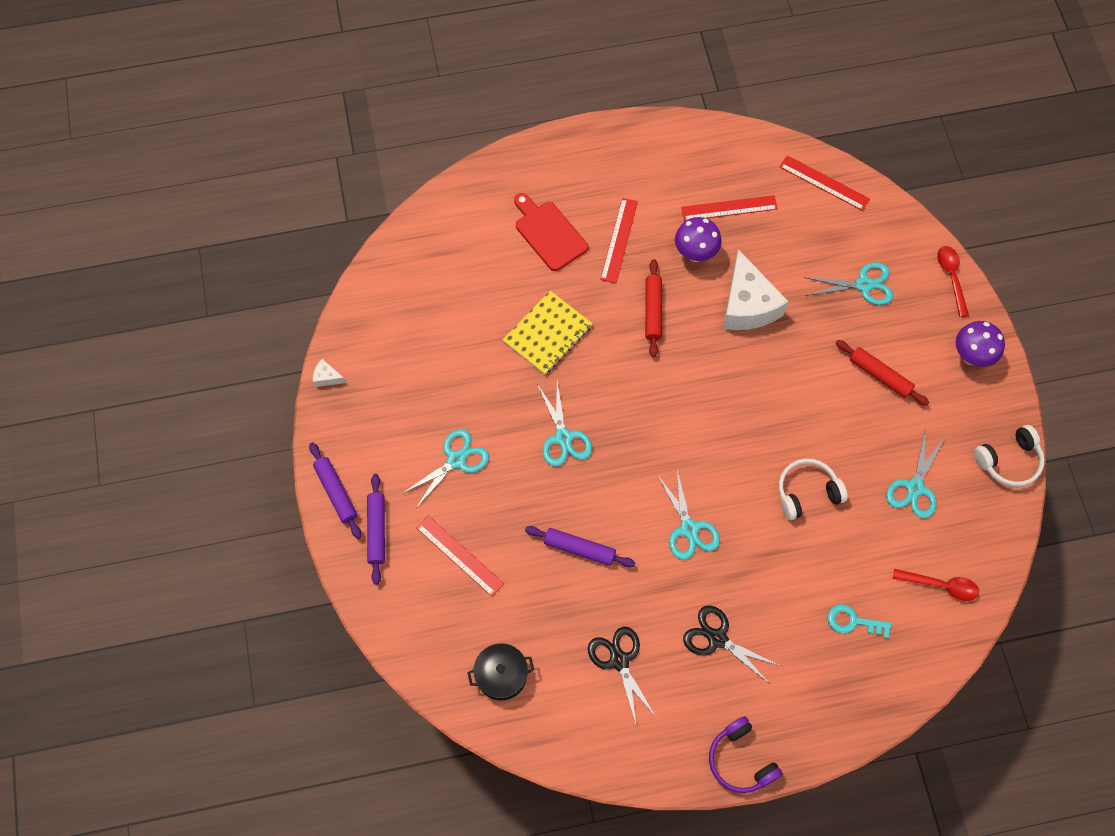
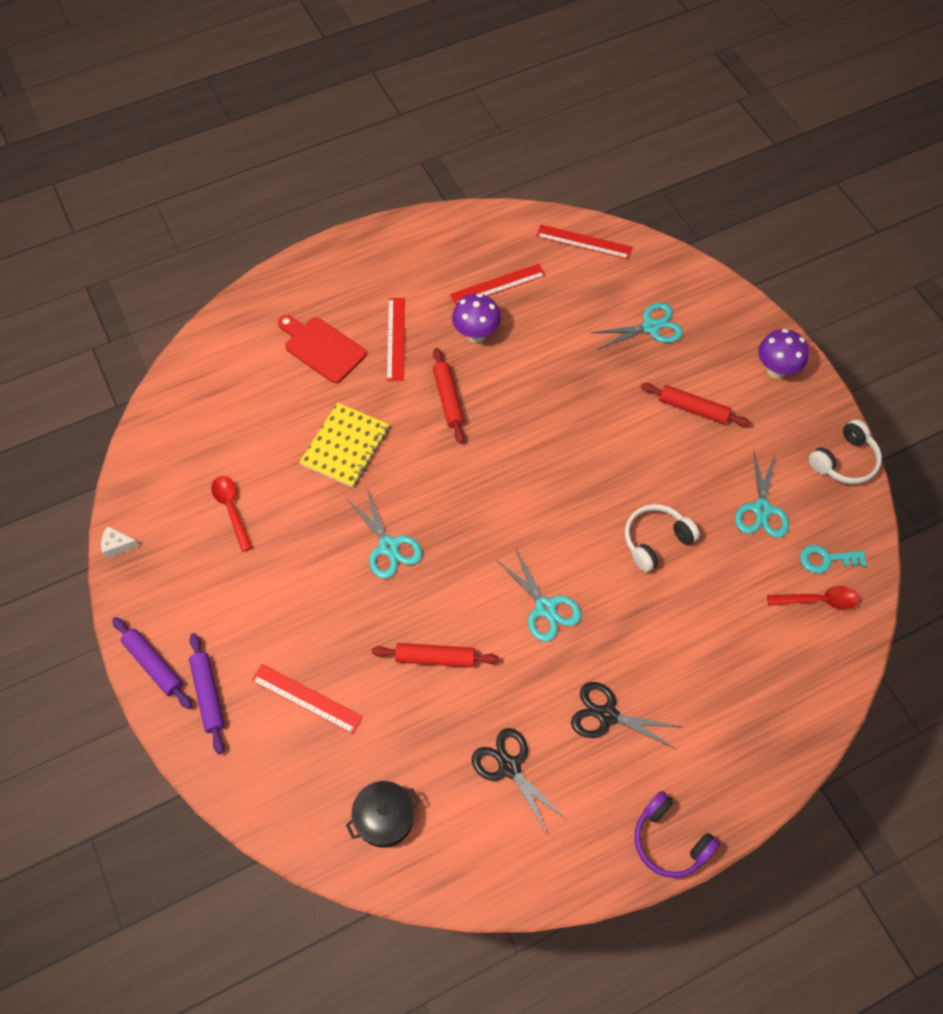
camera: 15 degrees left, 5 degrees down
(456, 460) = (279, 598): turquoise scissors -> none
(579, 548) = (435, 658): purple rolling pin -> red rolling pin
(747, 305) = (542, 371): white cheese -> none
(853, 621) = (742, 660): turquoise key -> turquoise key (826, 559)
(951, 277) = (733, 301): red spoon -> red spoon (231, 509)

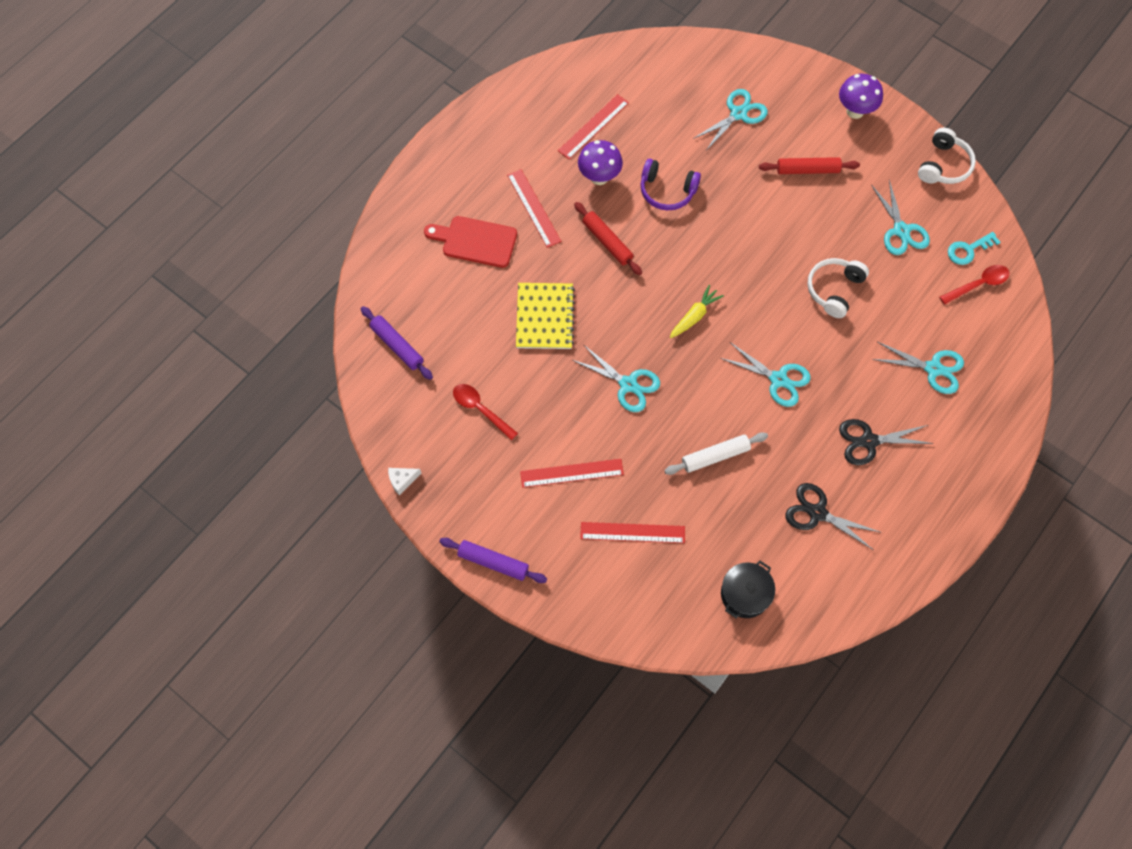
camera: 25 degrees left, 5 degrees up
(208, 695) = (552, 565): purple rolling pin -> purple rolling pin (397, 346)
(435, 658) = (715, 456): red rolling pin -> white rolling pin
(494, 507) = (694, 316): none -> yellow carrot
(584, 242) = (644, 60): red ruler -> red ruler (571, 473)
(670, 840) = (962, 512): purple headphones -> purple headphones (667, 191)
(720, 669) = (933, 369): none -> turquoise scissors

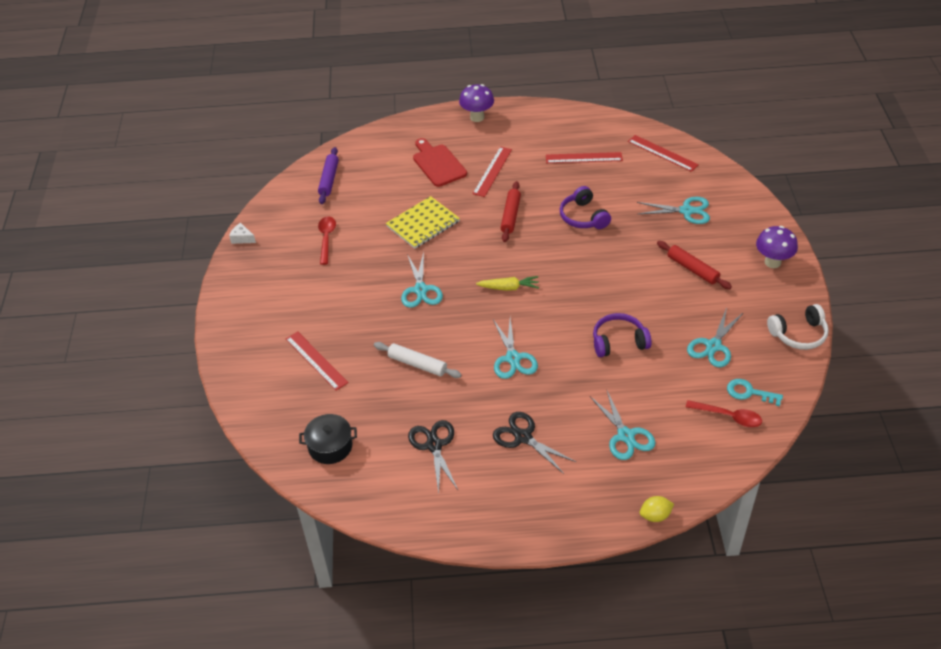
camera: 50 degrees right, 20 degrees down
(493, 562) = (228, 311): purple rolling pin -> none
(571, 473) = (328, 305): red ruler -> red ruler (662, 153)
(599, 177) = (551, 183): purple mushroom -> purple mushroom (477, 117)
(834, 290) = (619, 342): white headphones -> purple headphones
(1024, 415) = (655, 515): none -> yellow lemon

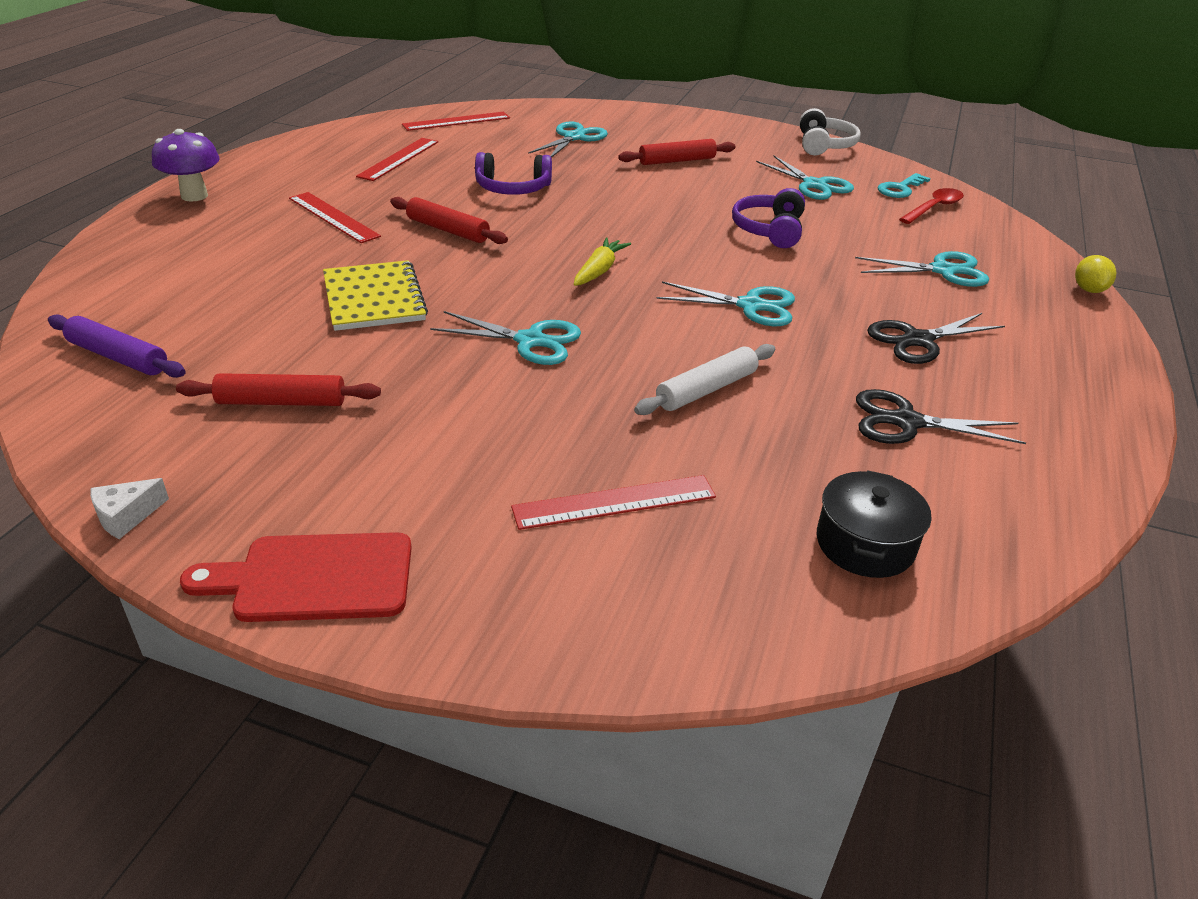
camera: 70 degrees left, 10 degrees down
(326, 239) = (282, 402): red spoon -> red rolling pin
(438, 164) = (249, 250): red cutting board -> red cutting board (315, 578)
(772, 262) = (703, 126): purple mushroom -> none

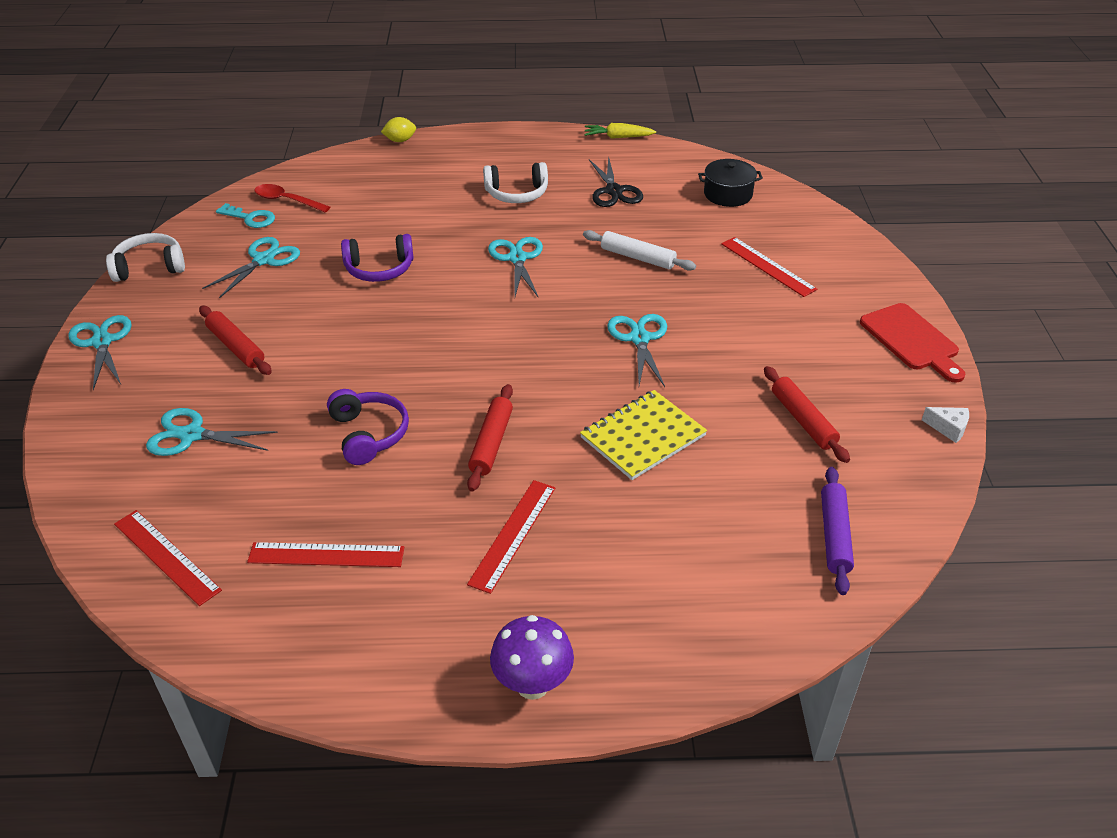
camera: 110 degrees left, 5 degrees up
(599, 270) = (511, 335): yellow carrot -> yellow carrot (618, 137)
(918, 340) = (516, 193): black scissors -> white headphones
(943, 270) = (406, 191): turquoise scissors -> turquoise scissors (102, 342)

